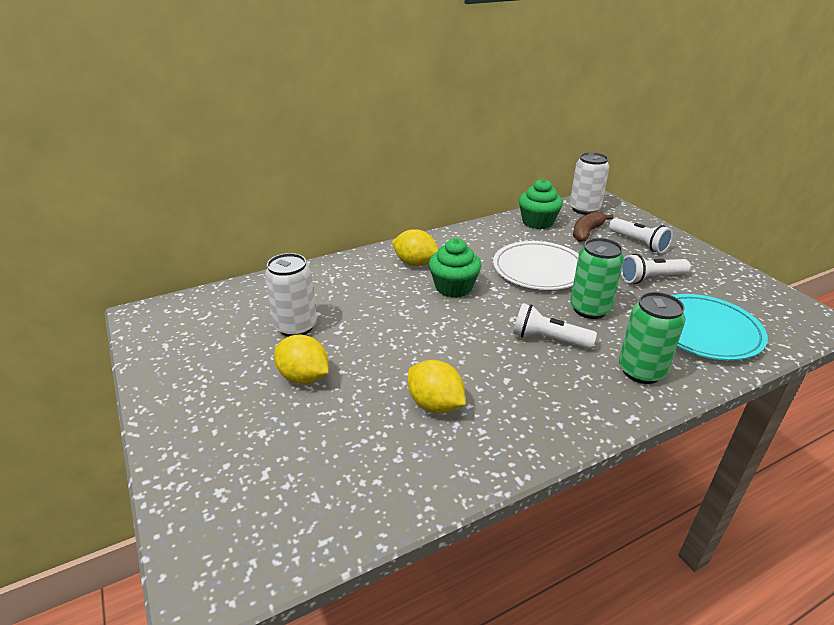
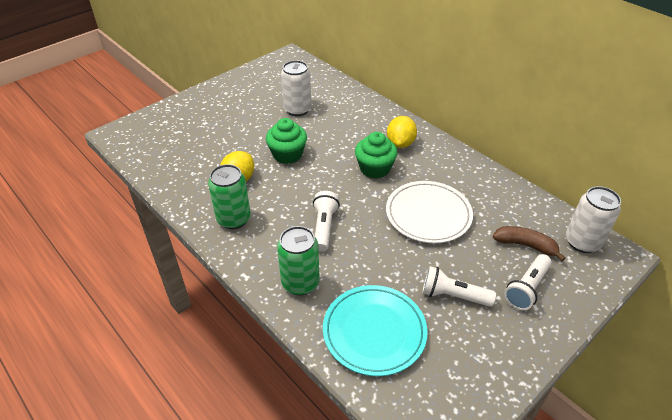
camera: 75 degrees right, 10 degrees up
(304, 377) = (251, 125): yellow lemon -> none
(537, 222) = (523, 207): green cupcake -> green cupcake (287, 154)
(590, 309) = (377, 250): green can -> green can (234, 219)
(651, 278) = (453, 296): white flashlight -> white flashlight turned 45 degrees counterclockwise

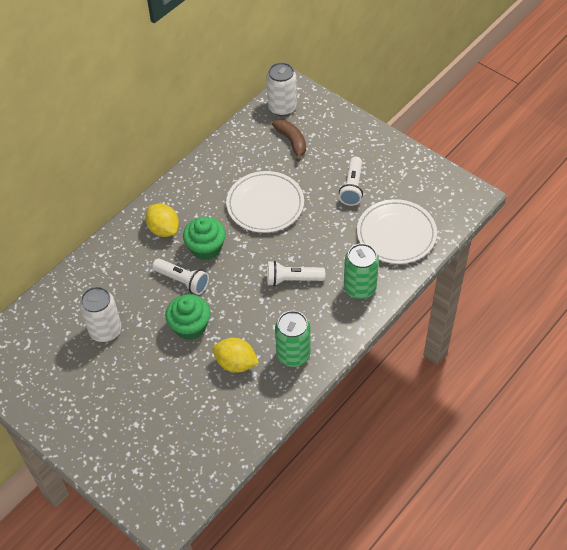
camera: 95 degrees left, 10 degrees up
(374, 332) = (396, 234): turquoise plate -> white plate
(400, 143) = (163, 229): yellow lemon -> yellow lemon turned 45 degrees clockwise
(525, 245) = (292, 141): brown banana -> brown banana turned 135 degrees clockwise
(527, 288) = (336, 144): white flashlight -> white flashlight (182, 281)

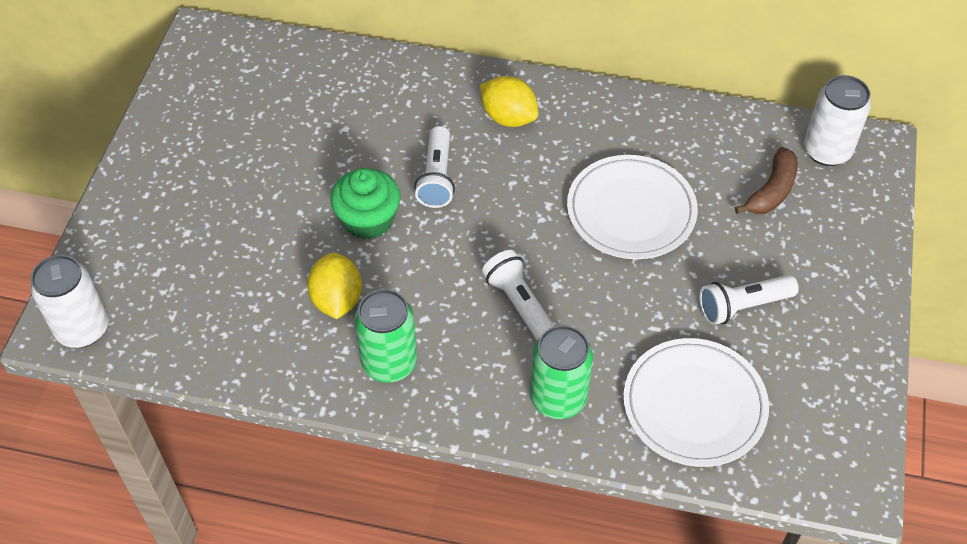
camera: 60 degrees right, 0 degrees up
(105, 330) = (311, 134): white can -> white can (82, 329)
(163, 229) = (508, 117): yellow lemon -> yellow lemon turned 75 degrees counterclockwise
(206, 248) = (508, 177): green cupcake -> none

